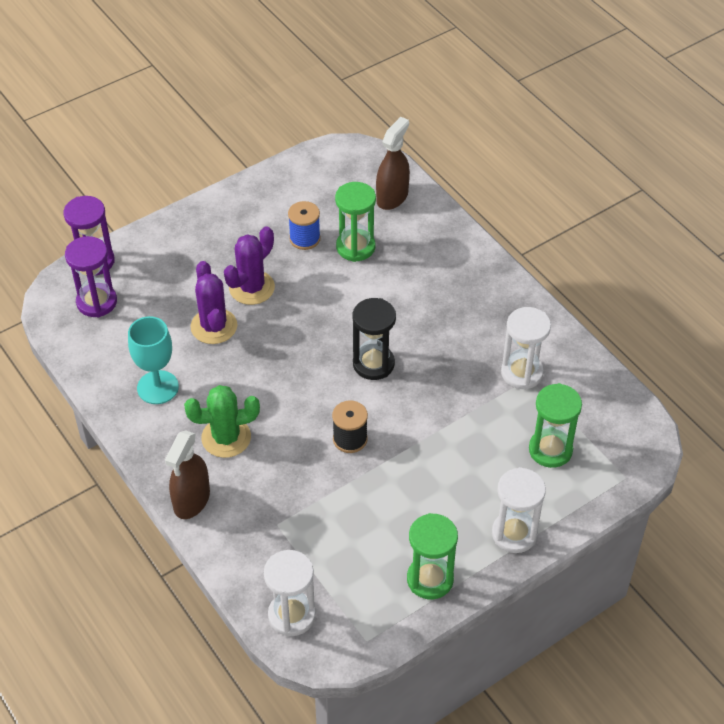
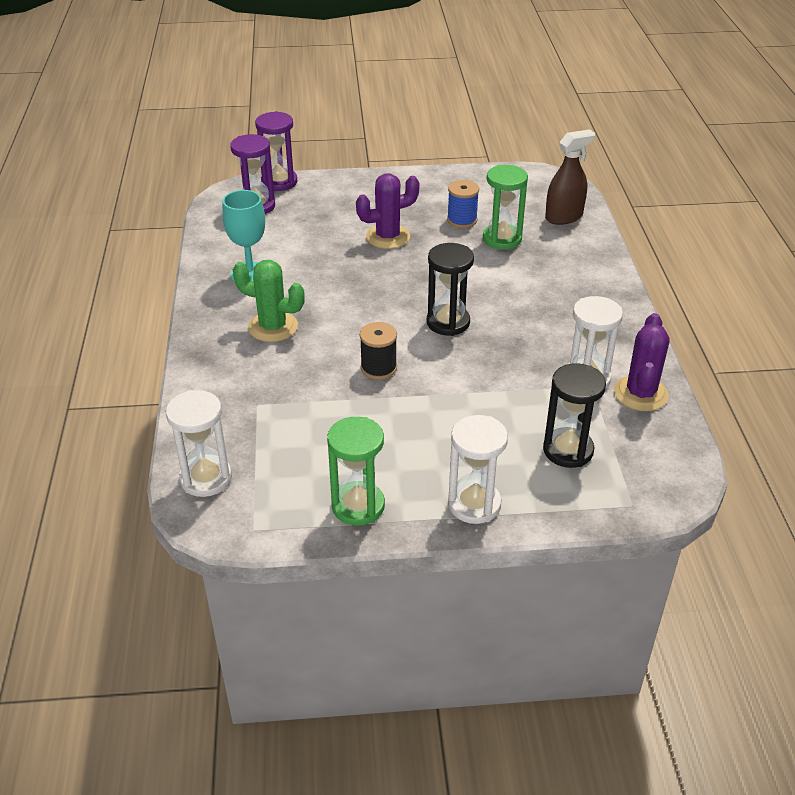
camera: 30 degrees right, 10 degrees down
(191, 500) = (203, 359): brown spray bottle -> none
(214, 326) = (333, 251): purple cactus -> purple cactus (640, 393)
(550, 450) = (568, 450): green hourglass -> black hourglass

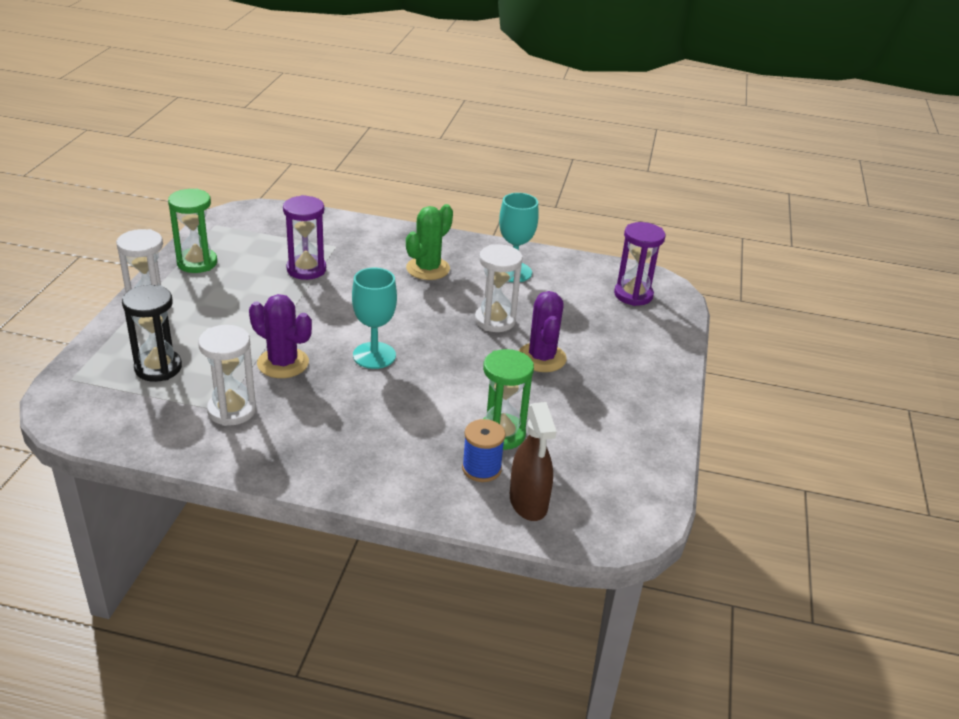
camera: 105 degrees right, 5 degrees down
(206, 478) = (276, 217): white hourglass -> white hourglass (495, 320)
(279, 182) = (680, 316): purple hourglass -> purple hourglass (306, 269)
(378, 368) = (337, 304): black spool -> none
(448, 322) = (374, 355): black hourglass -> turquoise goblet
(462, 220) = (554, 416): blue spool -> blue spool (481, 468)
(640, 393) = (184, 436): purple cactus -> purple cactus (283, 363)

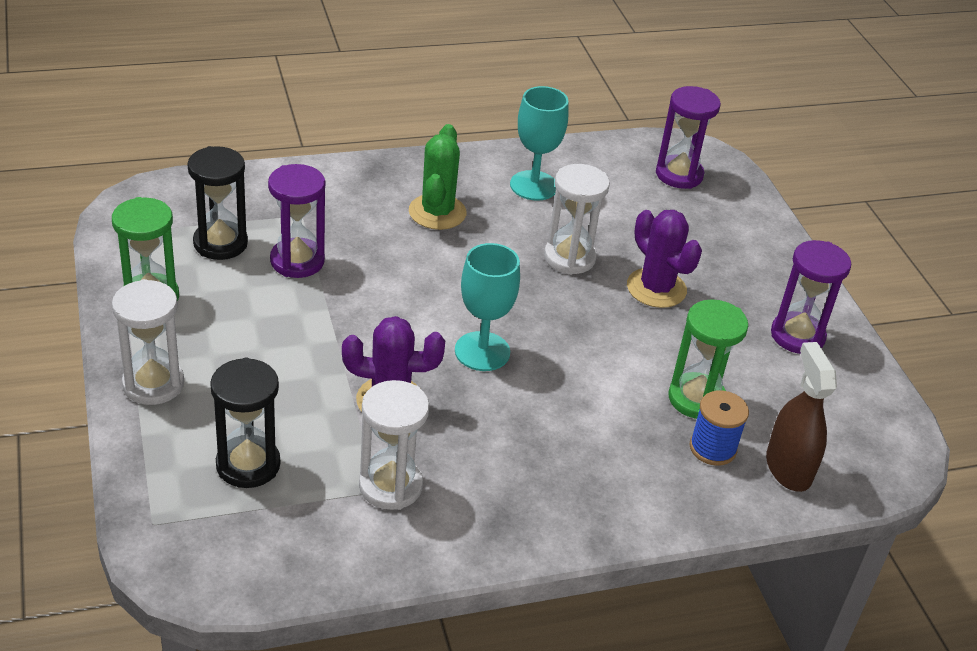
camera: 30 degrees left, 5 degrees up
(269, 247) = (220, 243): none -> black hourglass
(528, 502) = (788, 468): brown spray bottle -> brown spray bottle turned 150 degrees counterclockwise
(625, 421) = (797, 336): none -> purple hourglass

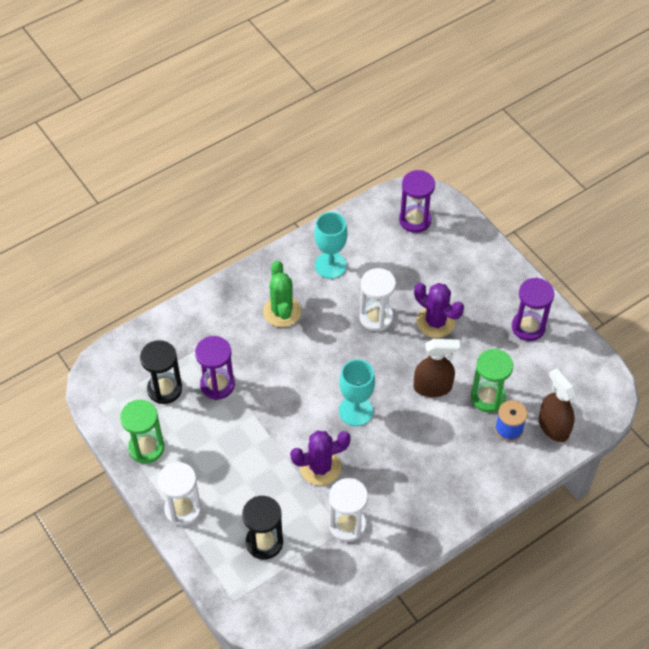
camera: 15 degrees left, 15 degrees up
(615, 360) = (432, 387): none -> brown spray bottle

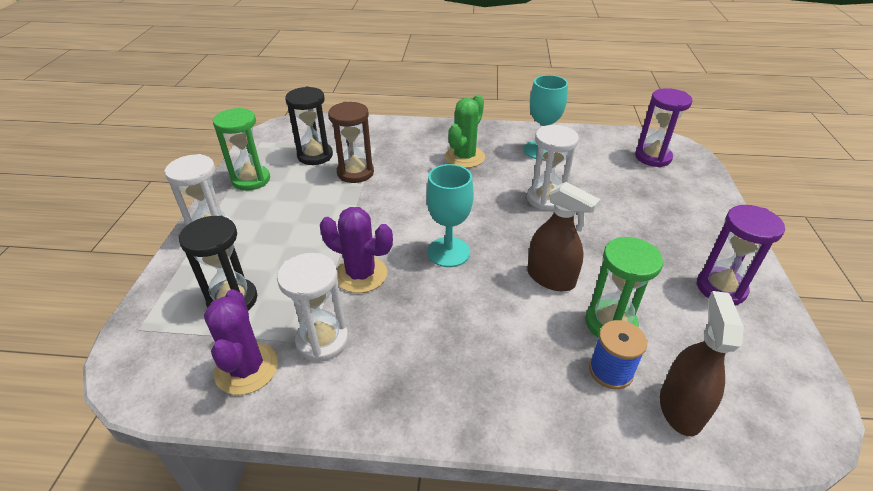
camera: 40 degrees right, 15 degrees down
(217, 385) = (355, 173): purple hourglass -> brown hourglass
(435, 322) = (606, 230): purple cactus -> purple cactus (247, 368)

